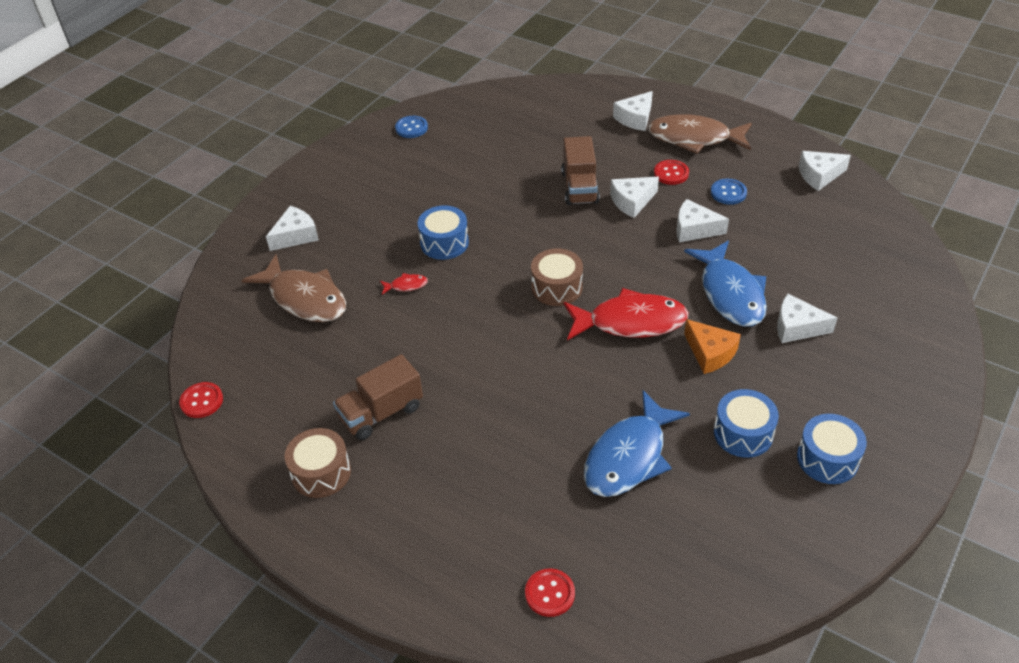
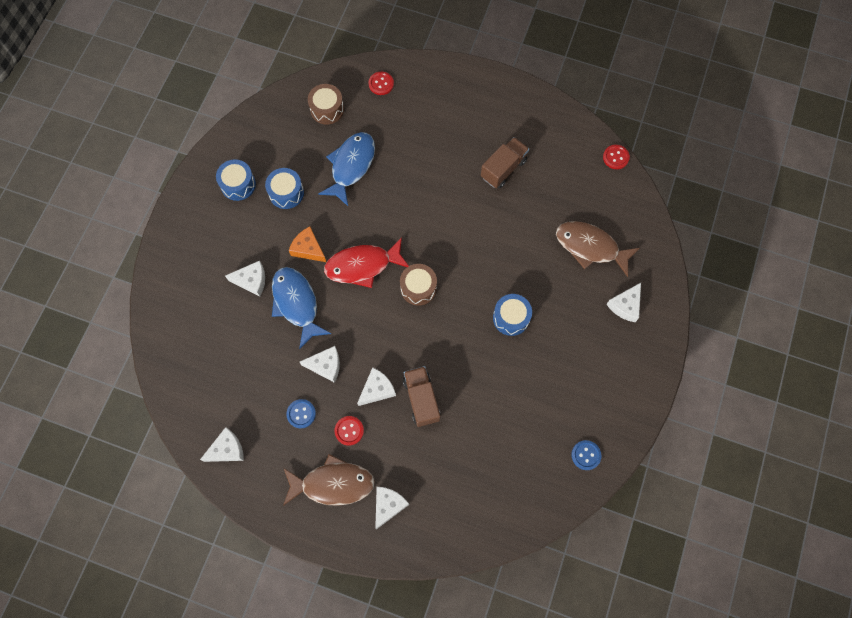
camera: 165 degrees right, 25 degrees up
(321, 472) = (523, 125): brown drum -> brown drum (327, 109)
(406, 285) = (524, 271): red fish -> none

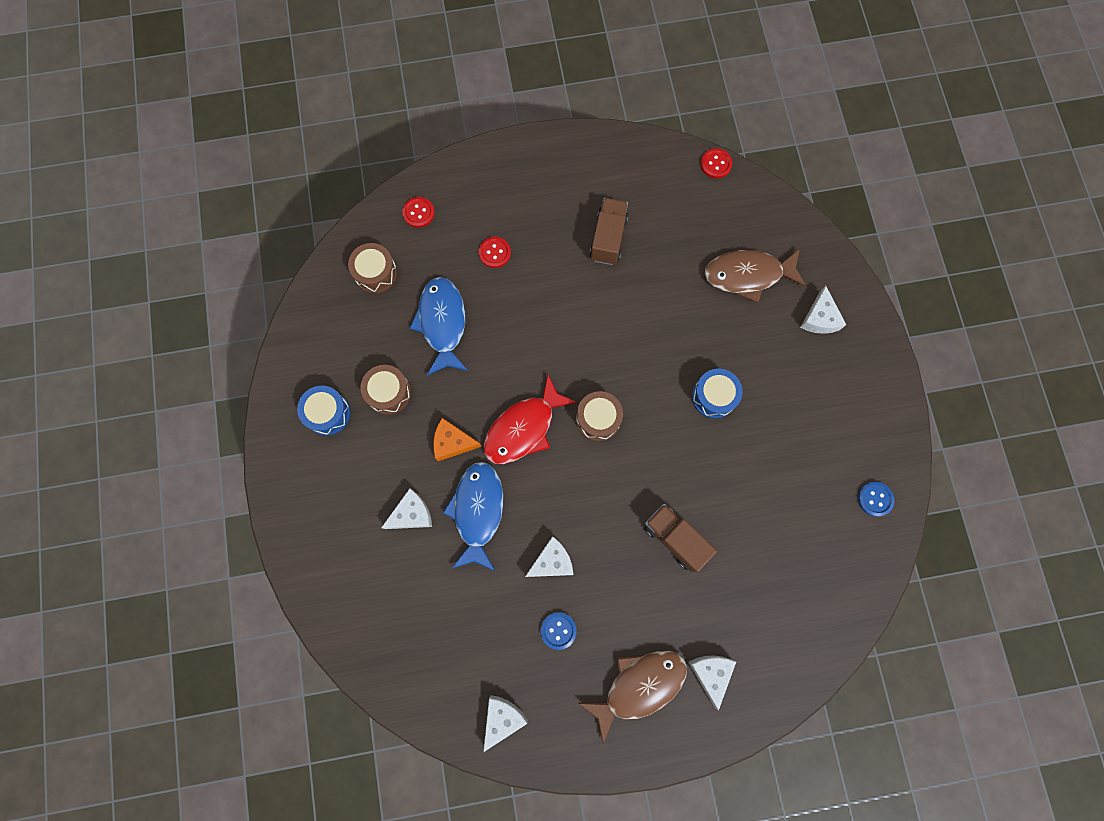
camera: 30 degrees left, 5 degrees up
(286, 193) = (389, 393): blue drum -> brown drum
(296, 303) = (477, 511): blue fish -> blue fish turned 60 degrees clockwise
(349, 430) = (621, 618): red button -> red button (494, 253)
(377, 389) = (622, 555): white cheese -> none

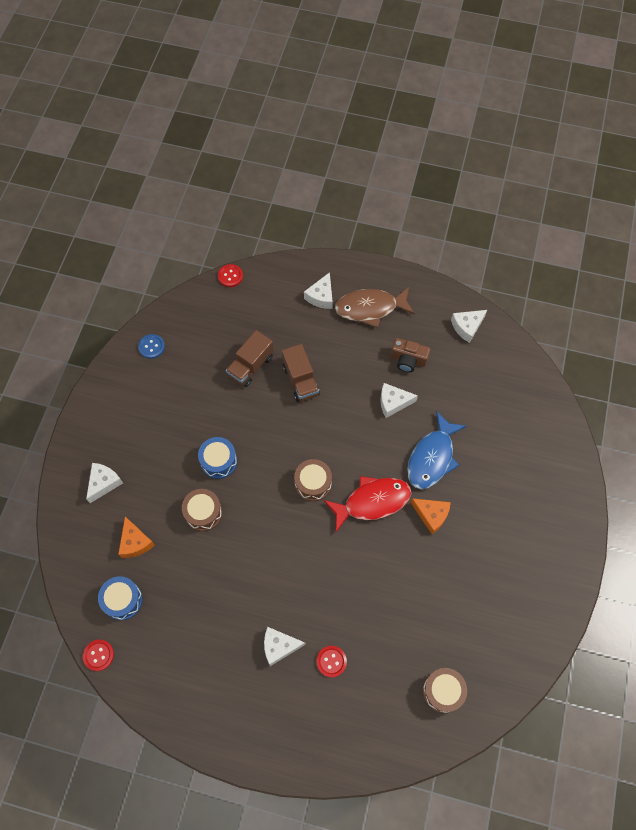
camera: 155 degrees left, 10 degrees down
(328, 413) = (523, 582): blue drum -> blue drum (123, 600)
(389, 393) = (468, 577): brown drum -> brown drum (203, 513)
(412, 514) = (482, 477): white cheese -> white cheese (279, 646)
(418, 213) = (383, 735): red button -> red button (230, 276)
(442, 323) = (402, 617): blue fish -> none
(558, 630) = (408, 360): blue button -> brown camera
(608, 238) = (229, 628): brown truck -> brown truck (251, 366)
(748, 275) = (135, 542): brown fish -> orange cheese

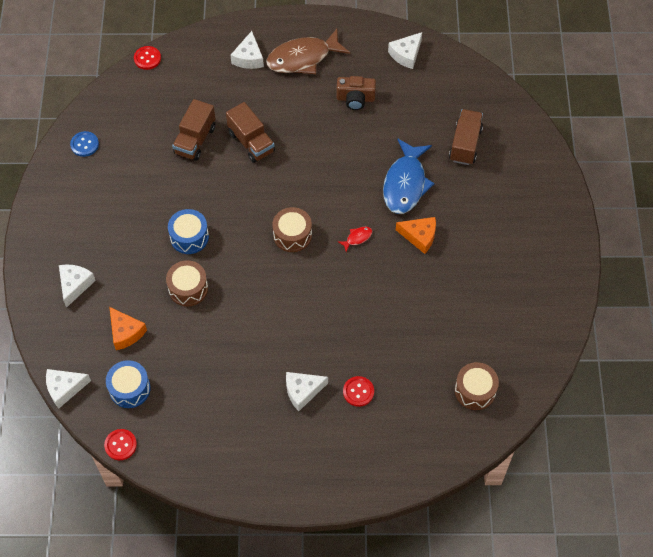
camera: 15 degrees left, 5 degrees down
(372, 502) = (357, 238): red fish -> red fish, size x0.40
(393, 402) = (352, 141): white cheese -> white cheese (64, 388)
(499, 431) = (465, 144): none -> brown truck

